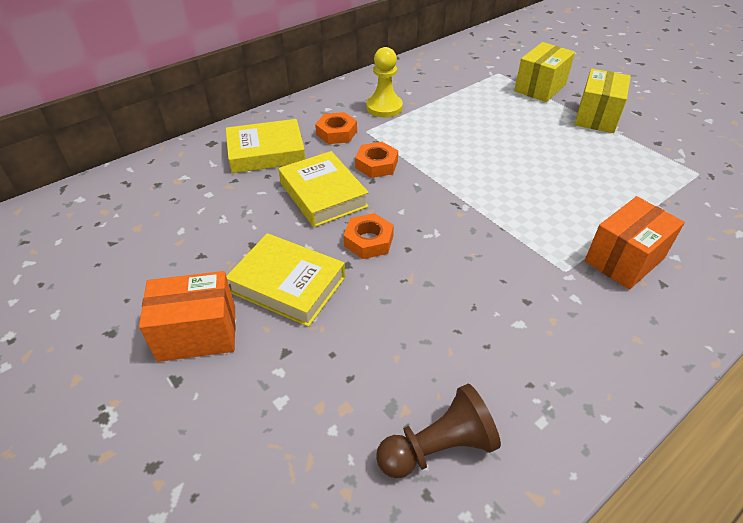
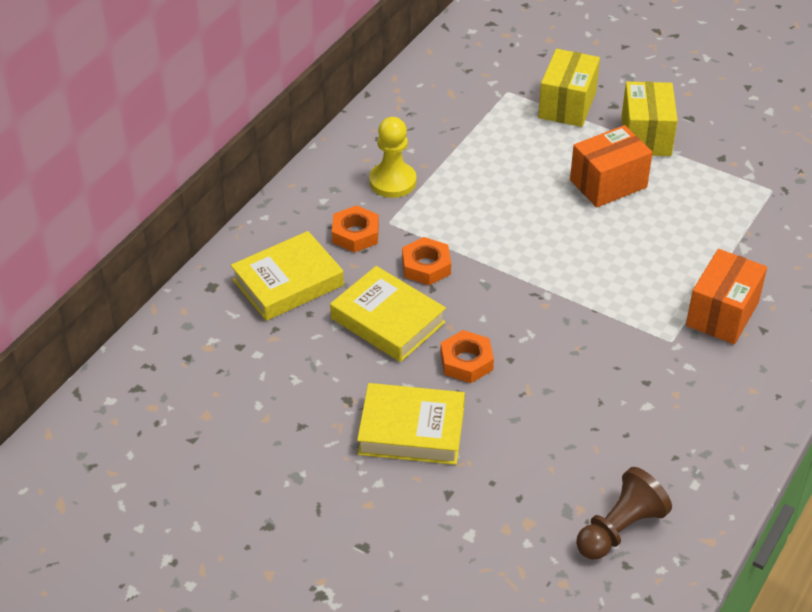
camera: 20 degrees left, 0 degrees up
(197, 333) = (354, 501): orange box -> orange box (608, 184)

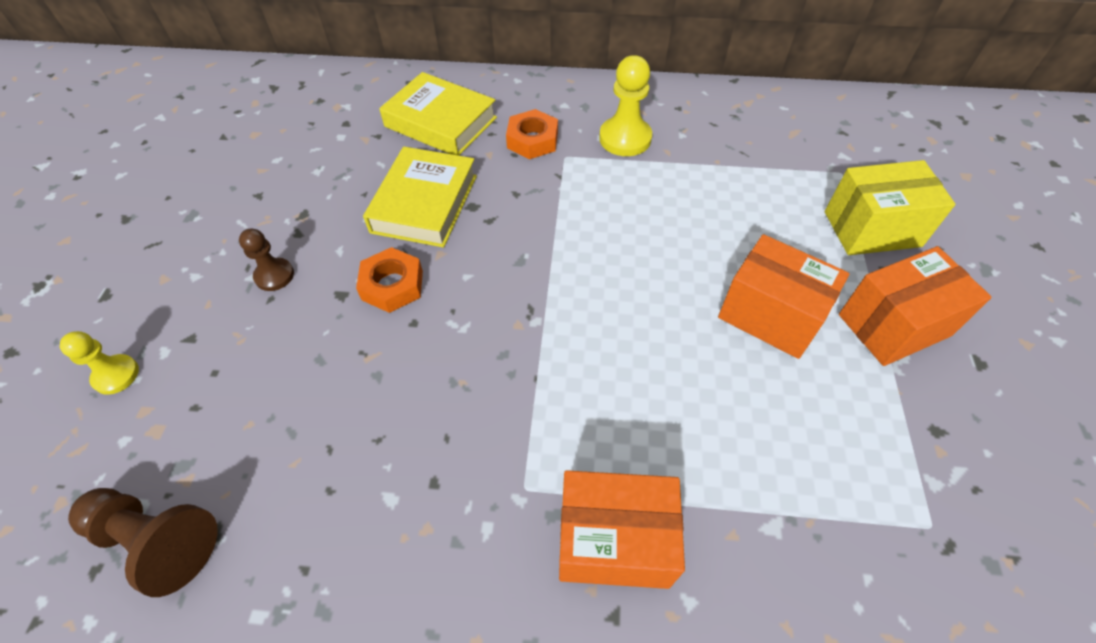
camera: 65 degrees right, 10 degrees up
(411, 430) = (274, 275): yellow book -> brown pawn
(426, 266) = (519, 204): orange nut -> none
(461, 543) = (116, 375): none -> yellow pawn
(646, 136) = (894, 325): yellow box -> orange box

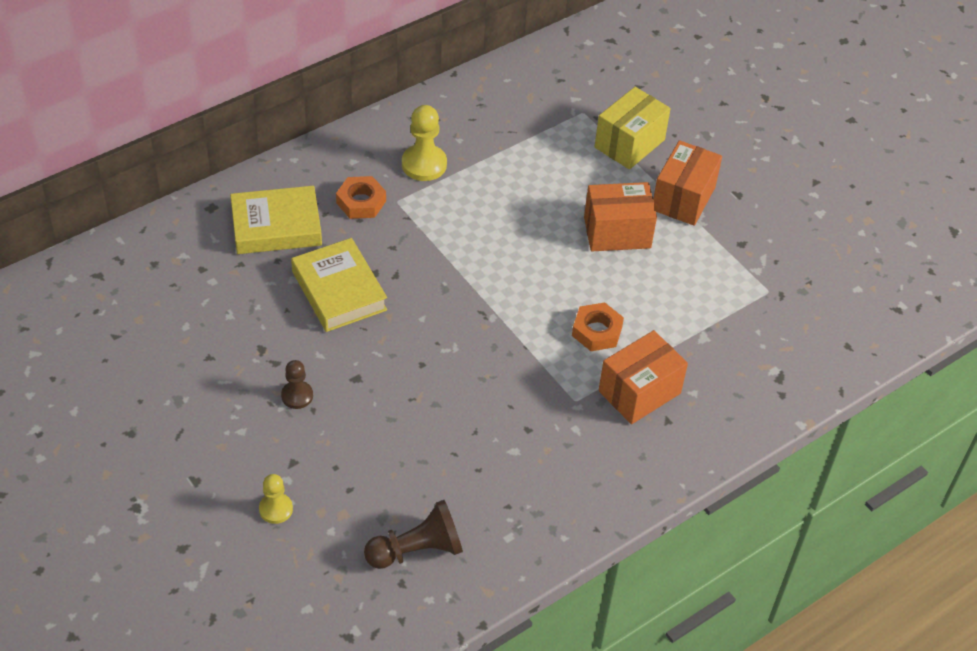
camera: 45 degrees left, 5 degrees down
(392, 285) = (382, 352): orange nut -> orange nut (597, 331)

